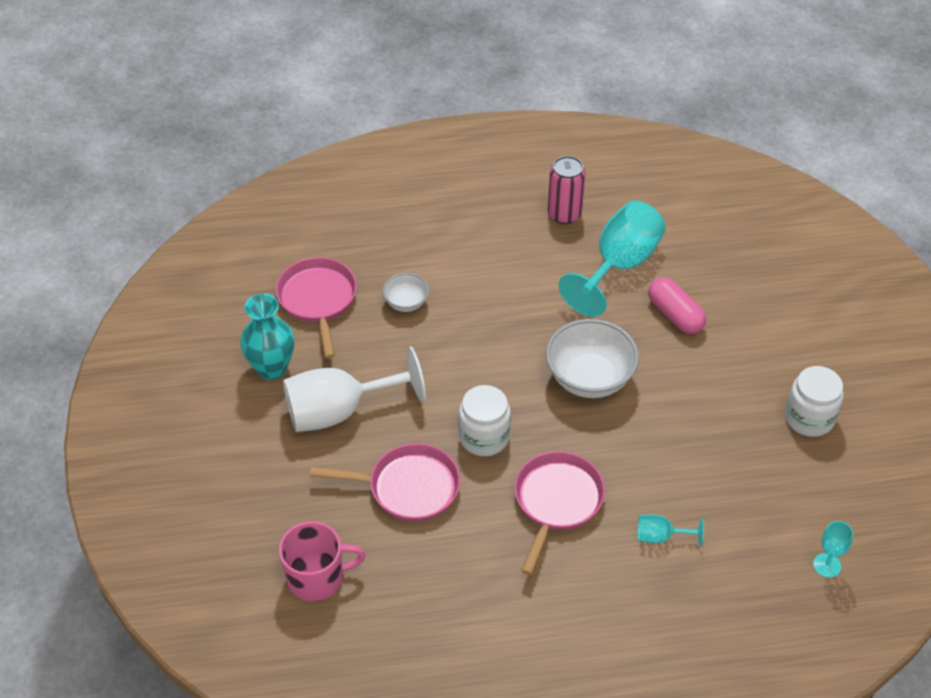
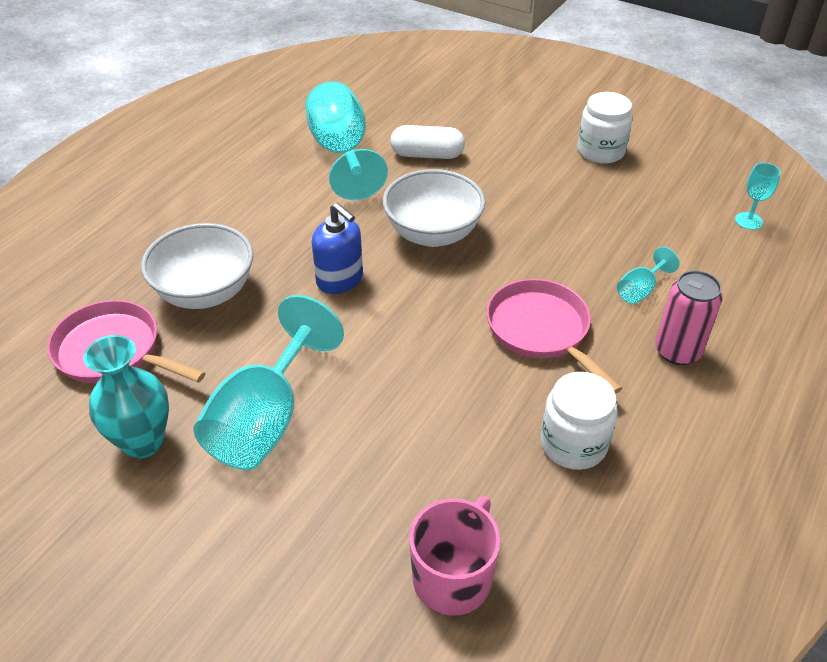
camera: 50 degrees left, 5 degrees down
(339, 411) = (265, 420): white goblet -> turquoise goblet
(406, 303) = (205, 292): white bowl -> white bowl, size x1.89
(408, 487) = (417, 424): pink pan -> none
(484, 437) = (419, 334): white jar -> white jar (573, 444)
(489, 361) = (340, 280): none -> blue soap dispenser
(564, 214) = (250, 149): pink can -> pink can (677, 351)
(675, 315) = (427, 155): pink capsule -> white capsule

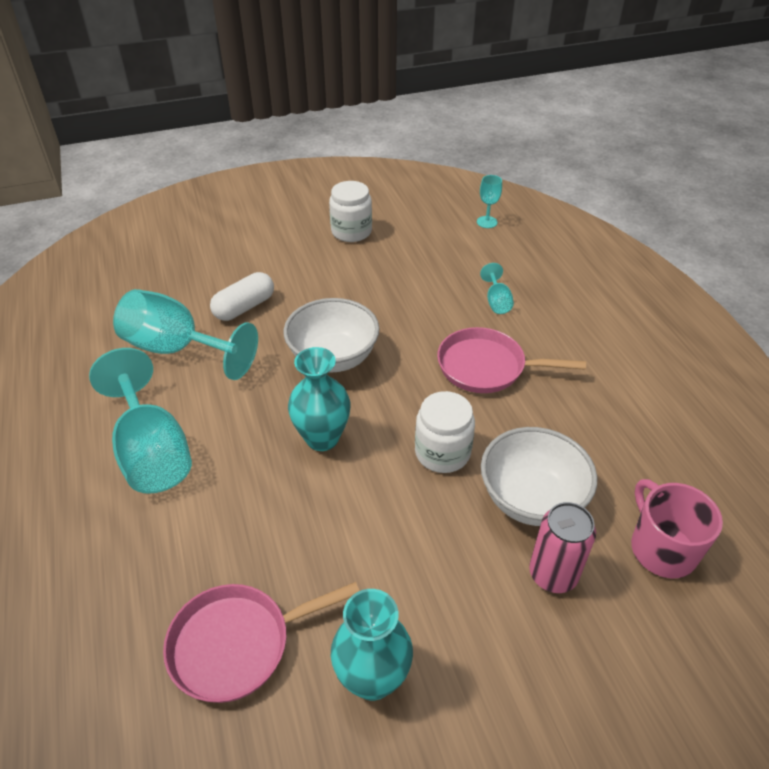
camera: 50 degrees left, 0 degrees up
(205, 292) = (238, 532): white bowl -> white bowl (531, 499)
(265, 420) = (427, 574): turquoise goblet -> turquoise goblet (152, 452)
(340, 280) = (322, 438): blue soap dispenser -> turquoise vase
(573, 444) = (597, 417): white jar -> white jar (442, 452)
(677, 351) = (562, 321): pink can -> pink can (553, 574)

